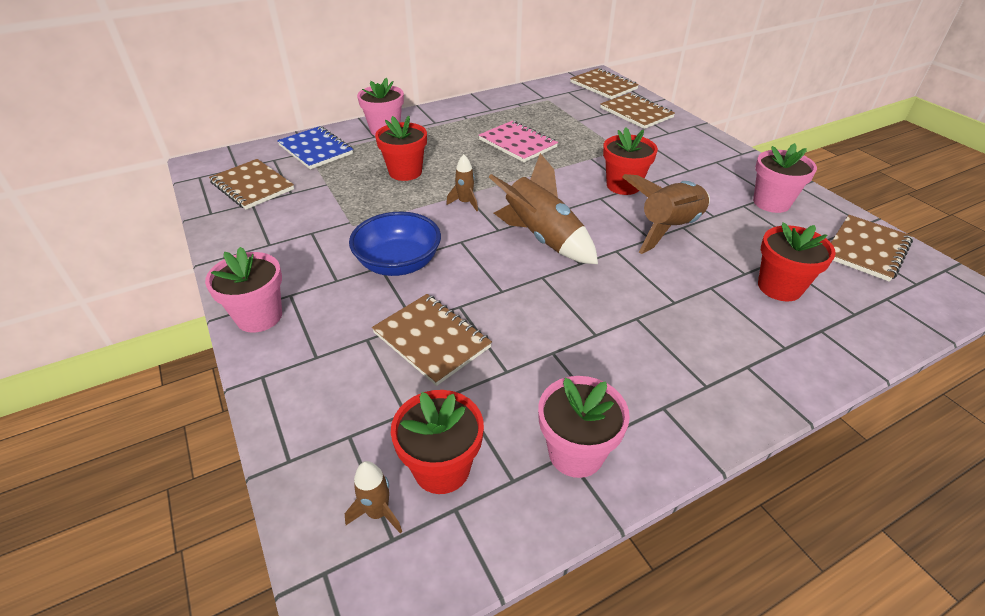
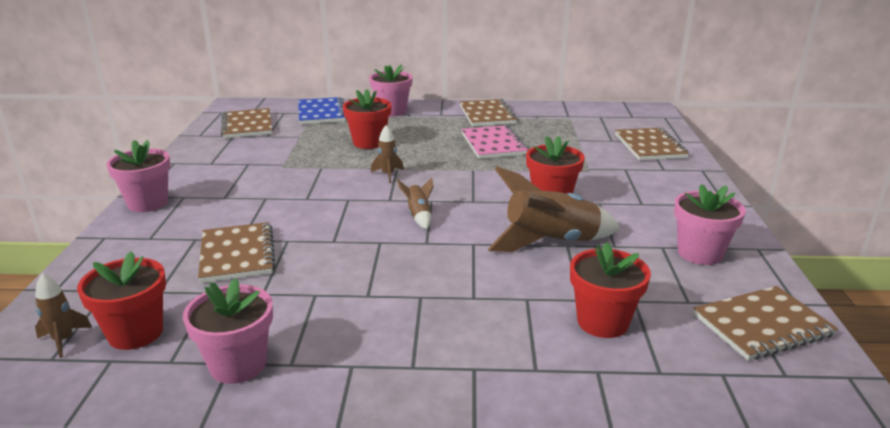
camera: 30 degrees right, 15 degrees down
(399, 264) = (281, 200): blue bowl -> none
(542, 238) = (418, 216): brown rocket -> brown rocket, size x0.48
(603, 86) = (645, 118): brown notebook -> brown notebook (487, 115)

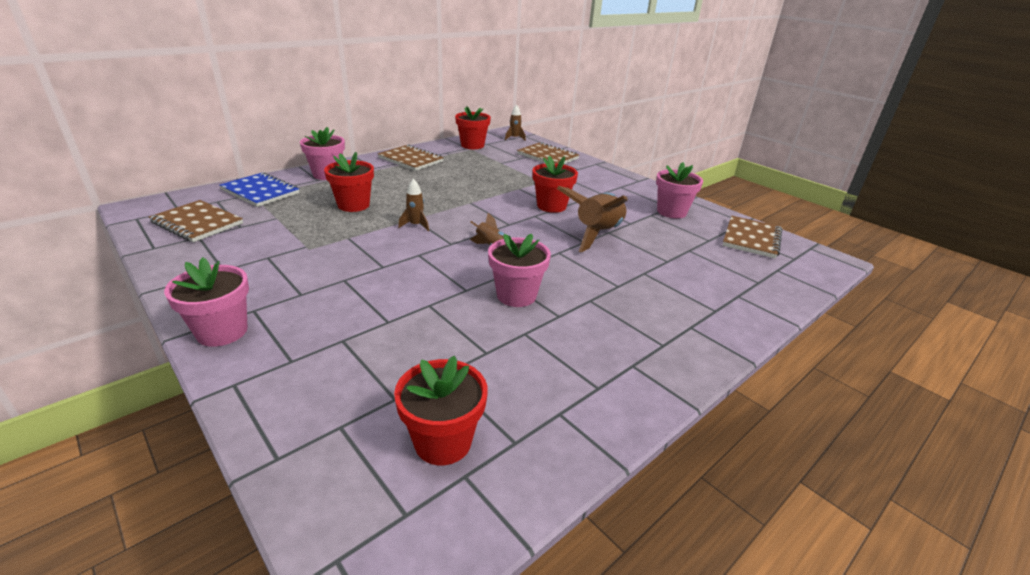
camera: 45 degrees left, 5 degrees up
(63, 340) = (385, 492): brown rocket -> brown rocket (514, 138)
(237, 254) = (408, 334): brown notebook -> none
(238, 365) = (567, 411): pink flower pot -> pink flower pot (516, 295)
(493, 144) = (453, 180): pink notebook -> none
(602, 322) = (697, 268): red flower pot -> red flower pot (472, 145)

